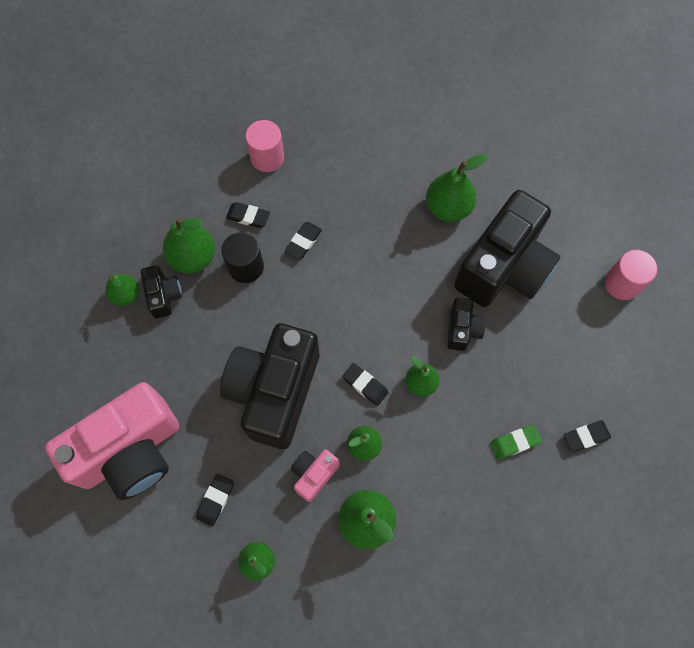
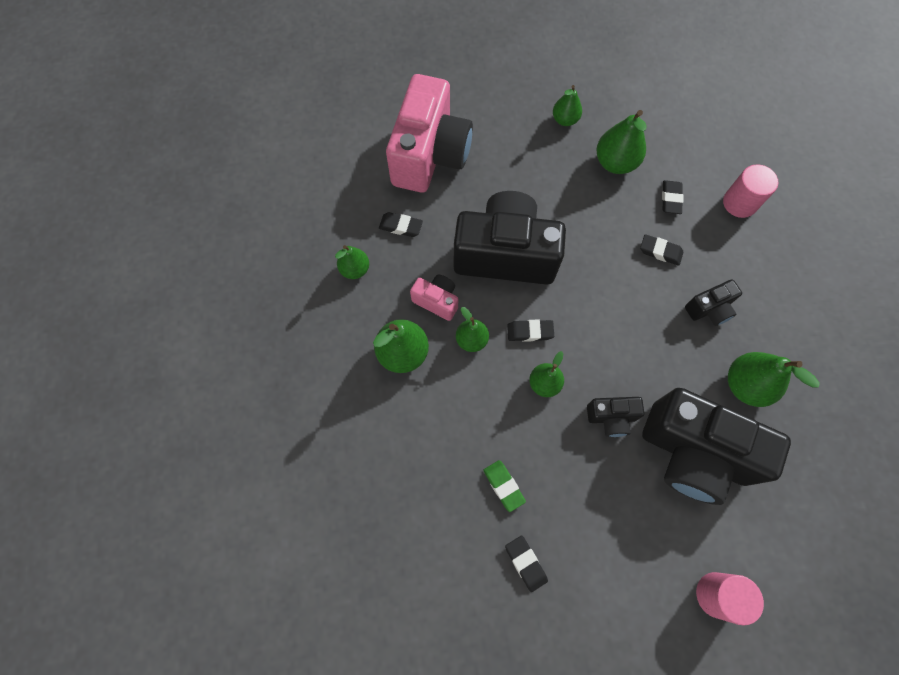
camera: 80 degrees right, 0 degrees up
(130, 451) = (430, 155): pink camera -> pink camera turned 120 degrees counterclockwise
(164, 296) = (572, 148): black camera -> black camera (709, 309)
(246, 267) = (619, 207): black cylinder -> none
(365, 385) = (530, 332): black eraser -> black eraser turned 60 degrees clockwise

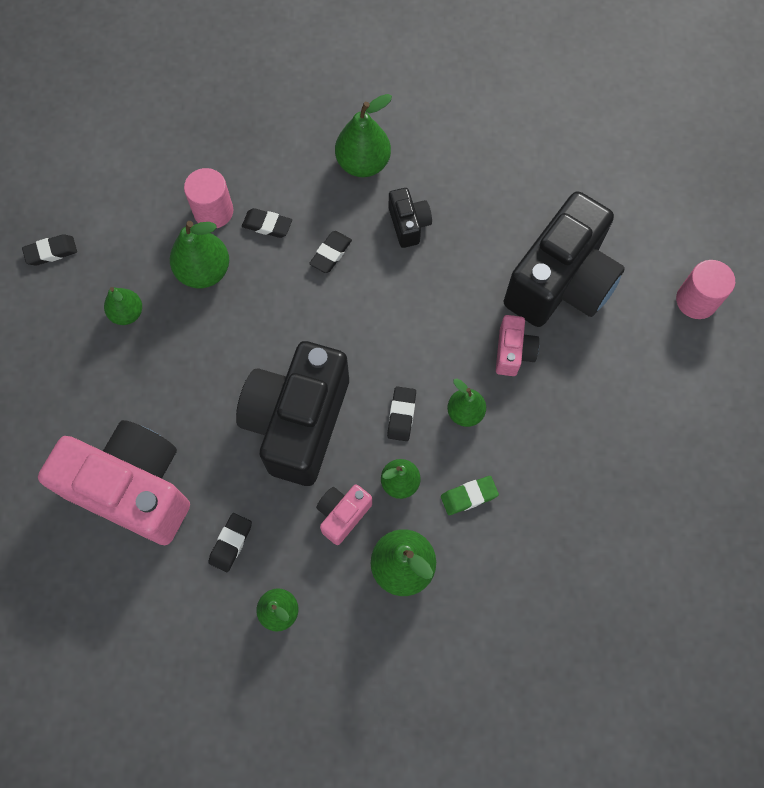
camera: 80 degrees left, 0 degrees up
(503, 486) = (572, 479): green eraser -> green eraser (469, 496)
(525, 563) = (653, 473): black eraser -> black eraser (51, 252)
(611, 418) = (513, 352): black camera -> pink camera
(739, 203) = (289, 158): pink cylinder -> pink cylinder (213, 211)
(745, 385) = (497, 215): green pear -> green pear (363, 163)

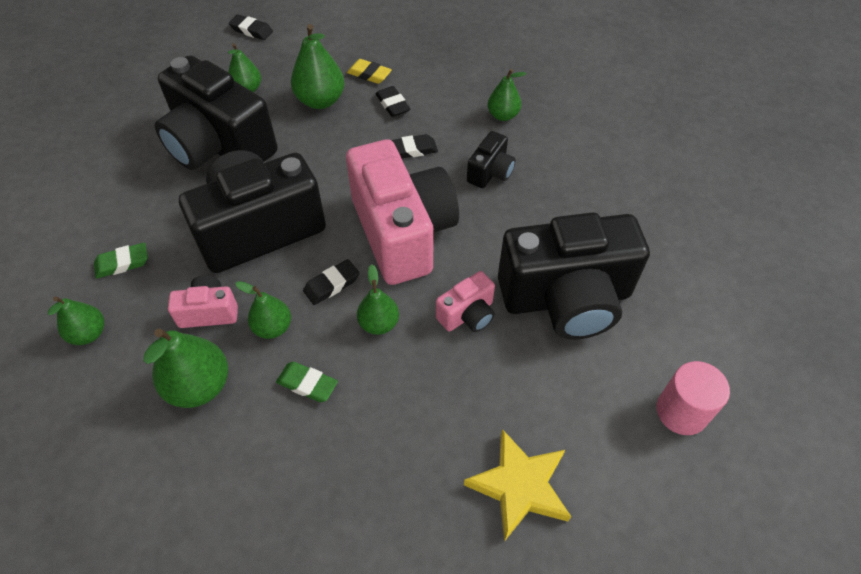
camera: 45 degrees right, 15 degrees down
(133, 489) = (118, 182): pink camera -> pink camera (402, 232)
(174, 384) = (219, 146): none -> black camera
(213, 211) = (369, 74): pink cylinder -> yellow eraser
(231, 543) = (122, 263): black eraser -> green eraser
(363, 163) = (503, 115): green pear -> green pear, size x0.63
(657, 434) = (519, 486): none -> yellow star

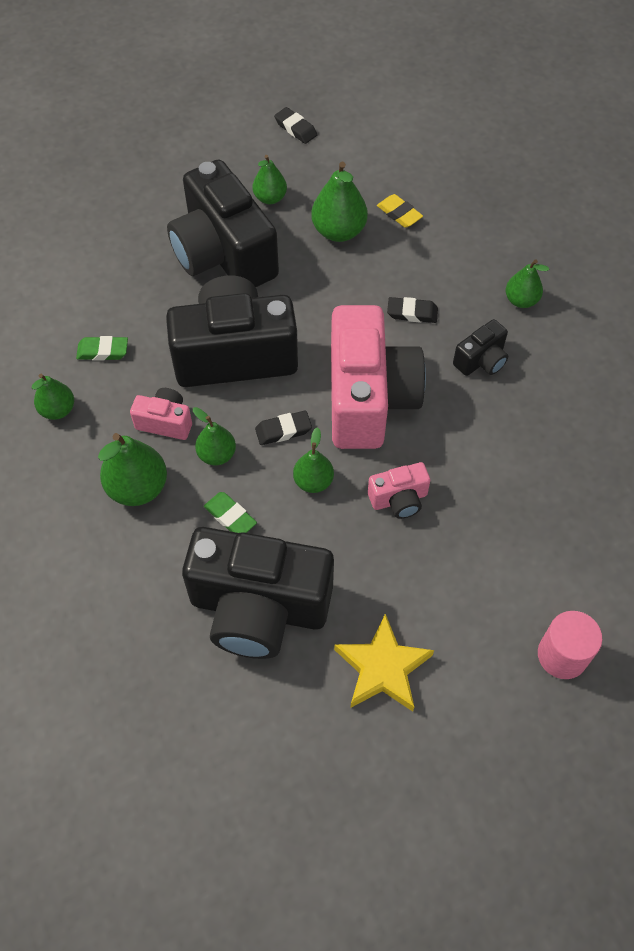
camera: 20 degrees right, 5 degrees up
(393, 104) = (410, 256): black eraser -> none
(566, 298) = (501, 514): black camera -> black camera (259, 608)

